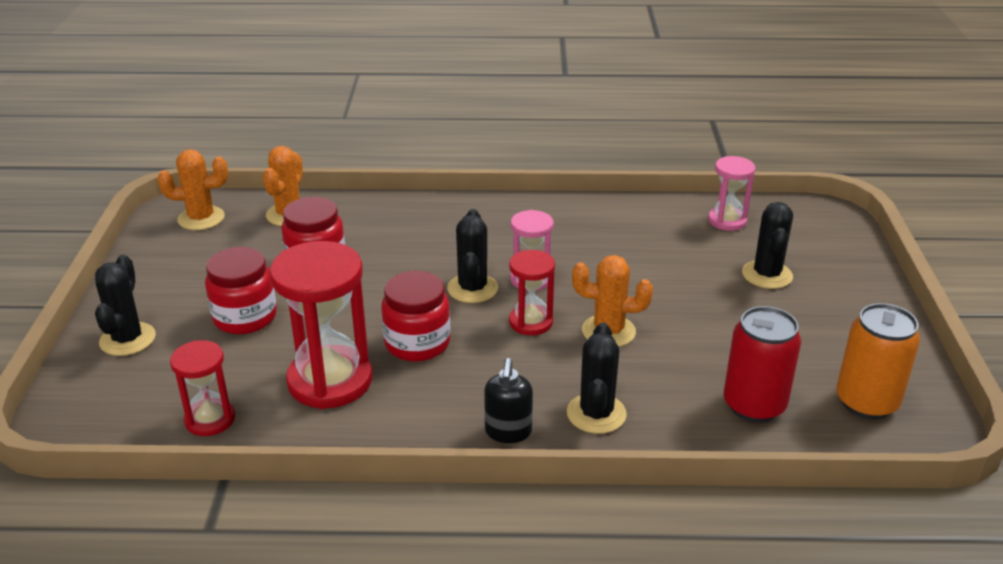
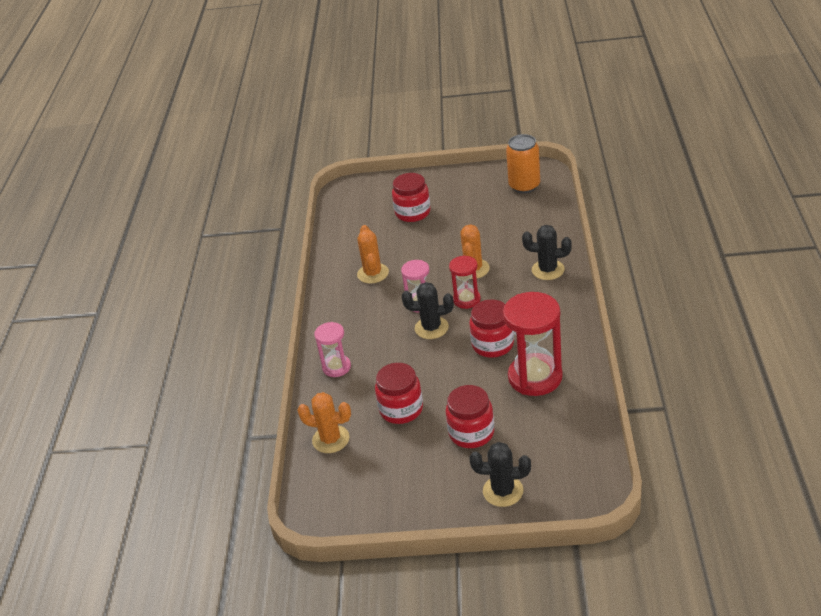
camera: 85 degrees left, 5 degrees up
(201, 218) = (333, 494): orange cactus -> orange cactus (373, 273)
(210, 419) = (580, 424): red hourglass -> none
(508, 432) = (568, 300): black soap dispenser -> none
(727, 221) = (351, 226): pink hourglass -> pink hourglass (336, 367)
(754, 405) = (532, 219): red can -> none
(767, 275) = (413, 213): black cactus -> red jar

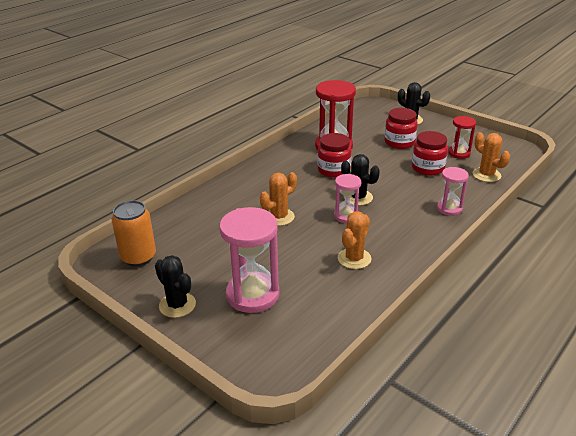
camera: 145 degrees left, 5 degrees down
(413, 213) = (252, 295): red jar -> pink hourglass
(466, 300) = (312, 201): red hourglass -> red hourglass (459, 153)
(548, 270) = (237, 189): black cactus -> black cactus (177, 305)

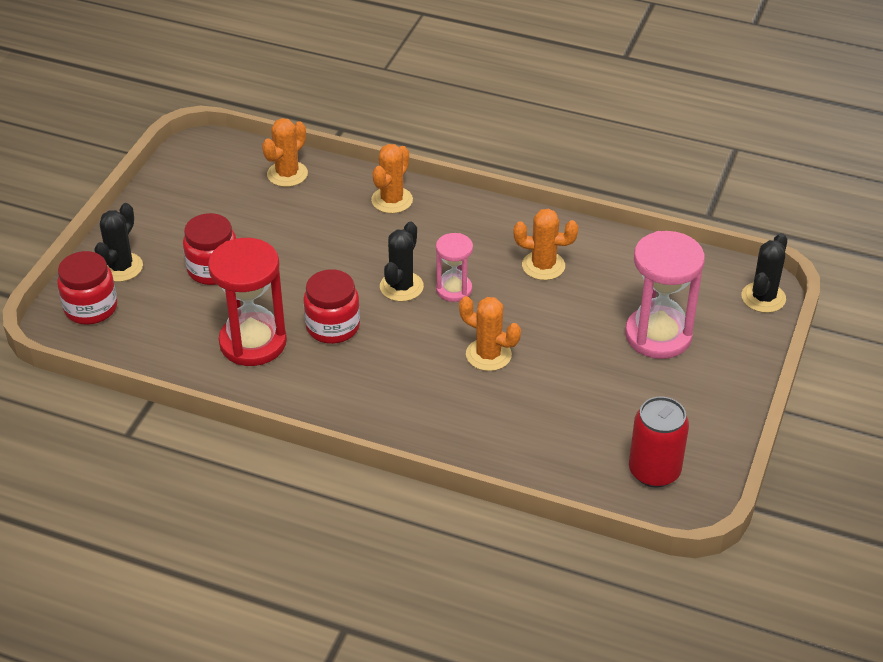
camera: 110 degrees left, 10 degrees up
(138, 257) = (654, 471): orange can -> red can
(177, 305) = (715, 395): black cactus -> black cactus (763, 298)
(427, 168) = (289, 230): red jar -> red jar (91, 308)
(449, 208) = (392, 200): pink hourglass -> orange cactus
(459, 153) = (229, 204): red hourglass -> none

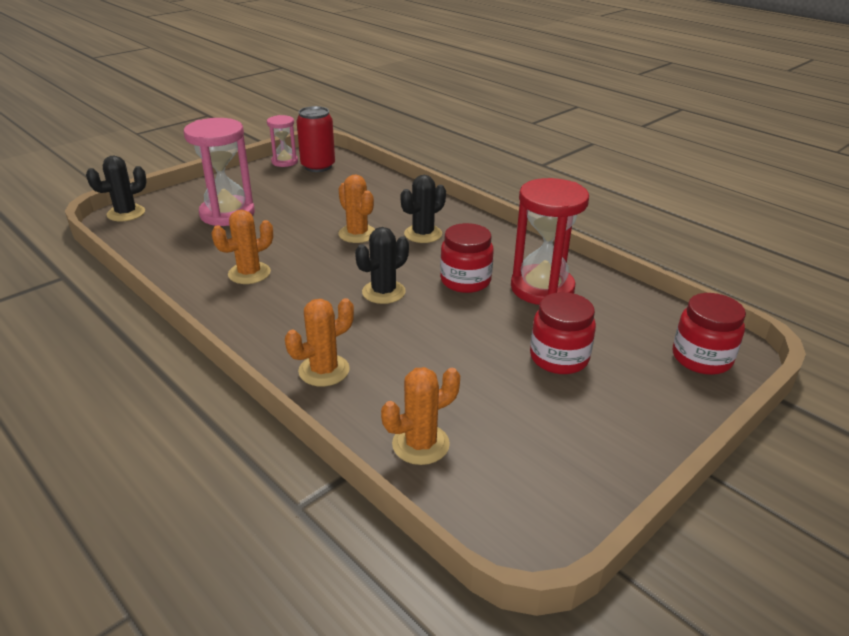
camera: 155 degrees left, 10 degrees down
(121, 267) = (665, 390): black cactus -> black cactus (423, 234)
(454, 289) = (341, 278): pink hourglass -> pink hourglass (284, 162)
(543, 266) = (249, 273): orange cactus -> orange cactus turned 75 degrees counterclockwise

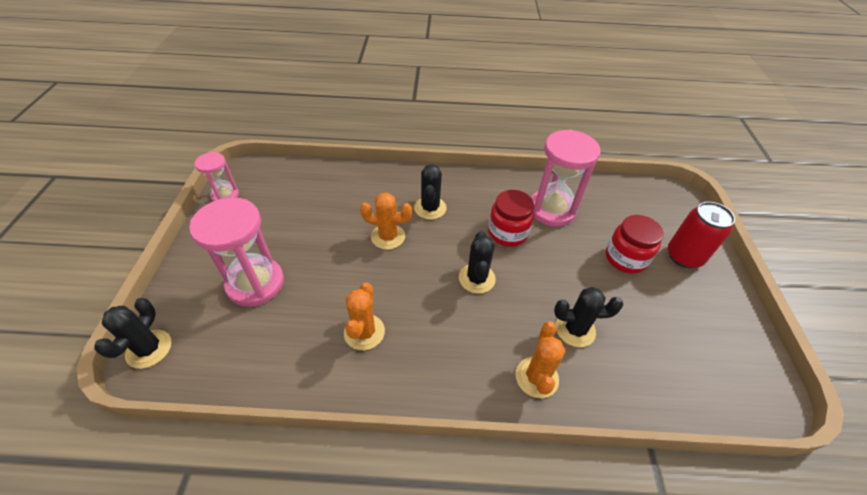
camera: 45 degrees left, 15 degrees up
(318, 166) = (262, 185): red can -> red can (684, 256)
(411, 367) = (575, 329): none -> black cactus
(420, 444) = (656, 384): orange cactus -> none
(542, 288) = (551, 210): red hourglass -> pink hourglass
(701, 358) = (672, 209): red jar -> none

